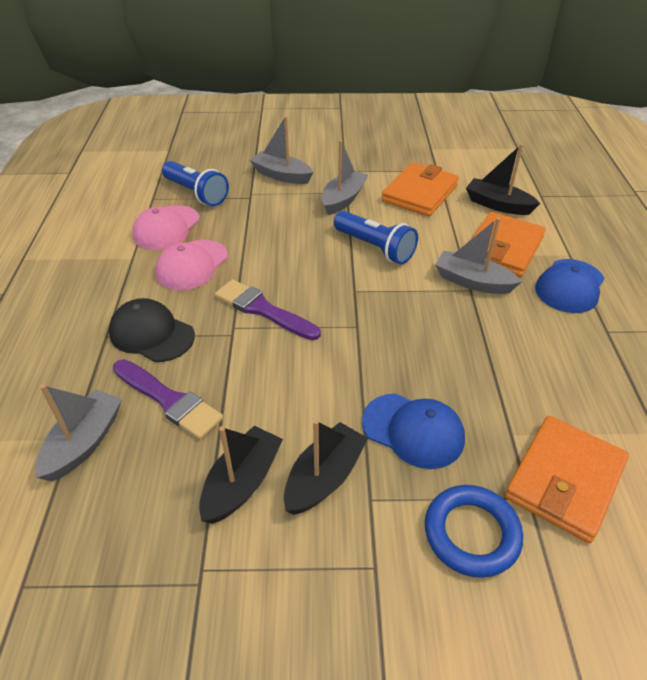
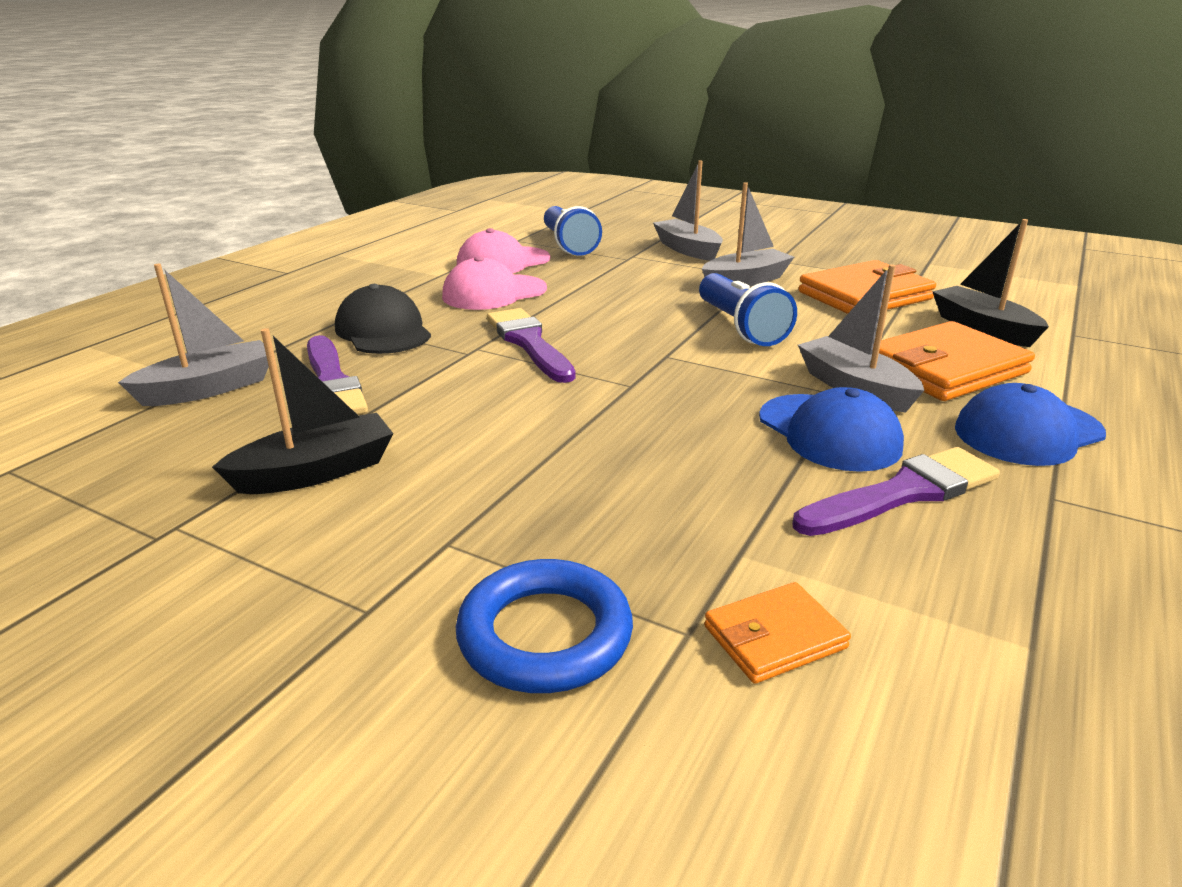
camera: 30 degrees right, 15 degrees down
(324, 477) = (416, 501): black boat -> none
(413, 430) = (589, 499): blue cap -> blue cap (829, 433)
(548, 356) = (903, 493): none -> purple brush
(564, 480) = (774, 637): orange wallet -> orange wallet, size x0.53

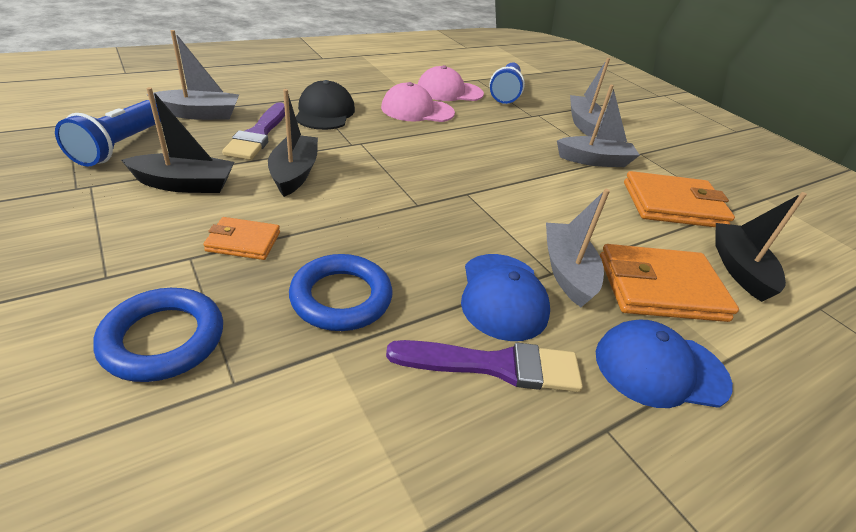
camera: 25 degrees right, 10 degrees up
(444, 407) = (294, 173): none -> black boat
(529, 343) = (394, 151): purple brush -> none
(680, 503) = (341, 297): none -> blue ring
(740, 327) = (544, 193): blue flashlight -> blue flashlight (119, 146)
(774, 637) = (276, 416): orange wallet -> orange wallet (243, 241)

